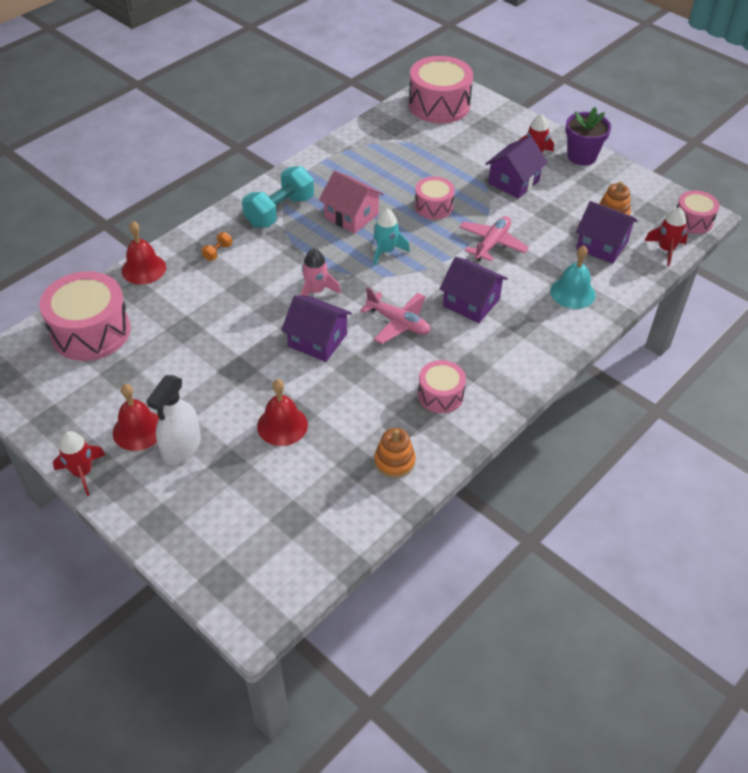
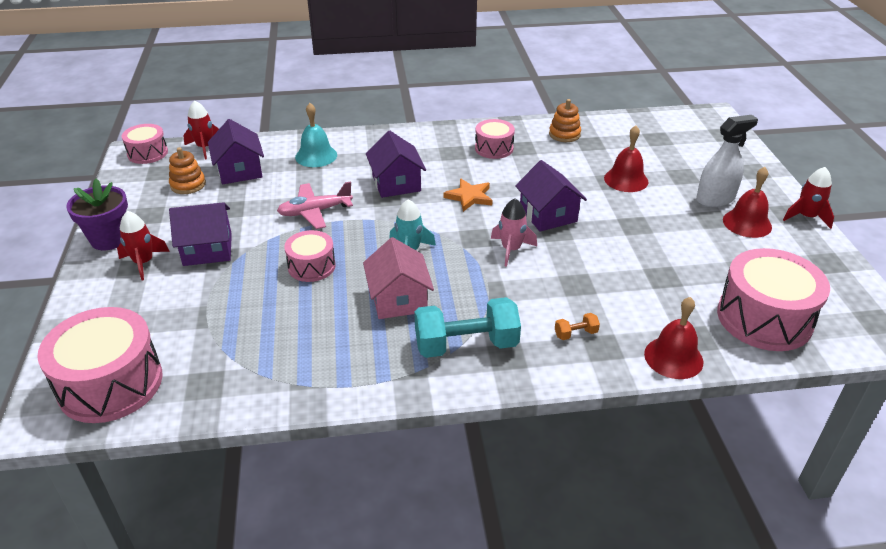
camera: 140 degrees left, 10 degrees down
(398, 323) = (469, 197): pink plane -> orange star

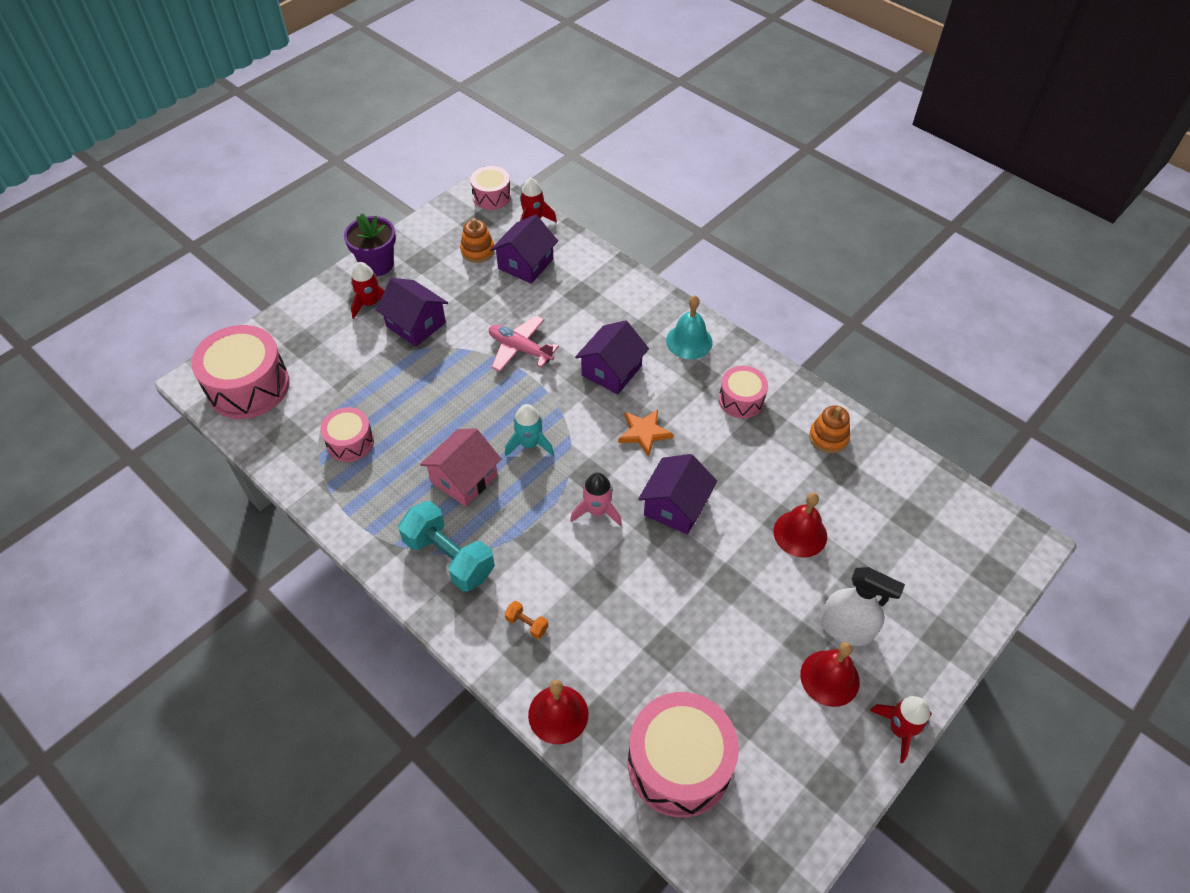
camera: 50 degrees right, 15 degrees up
(311, 266) = (453, 398): pink drum -> pink drum (350, 442)
(316, 156) = (595, 292): turquoise bell -> turquoise bell (689, 341)

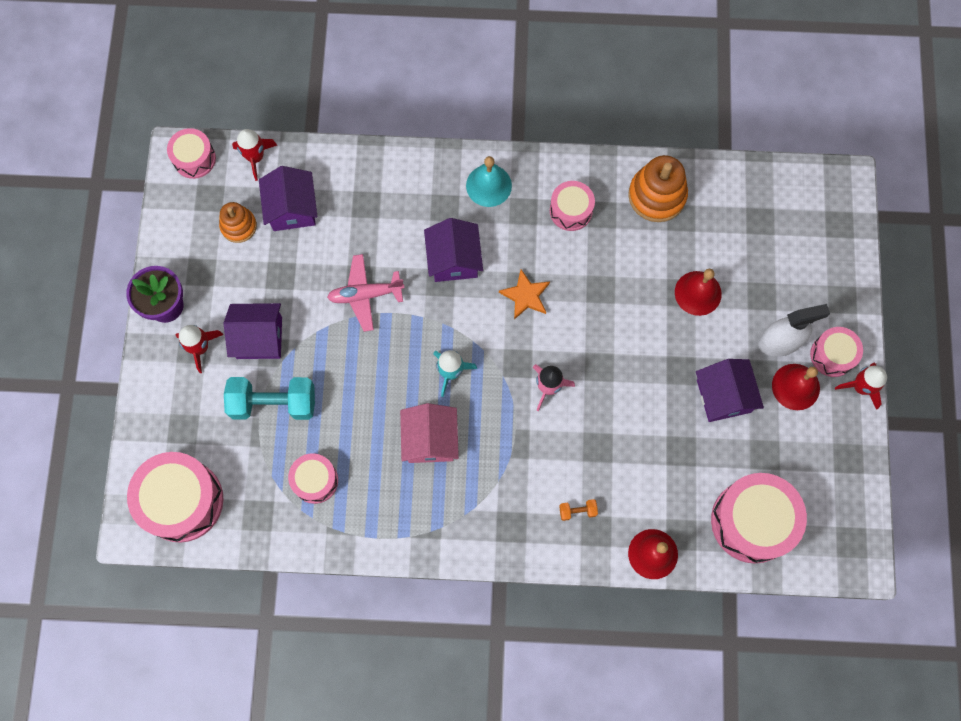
camera: 40 degrees left, 20 degrees up
(449, 557) = (479, 508): turquoise dumbbell -> turquoise dumbbell (273, 403)
(675, 506) = (598, 339): purple house -> purple house (723, 396)
(828, 437) = (657, 195): orange stacking toy -> orange stacking toy, size x1.61
(892, 678) = (832, 355): none -> pink drum

